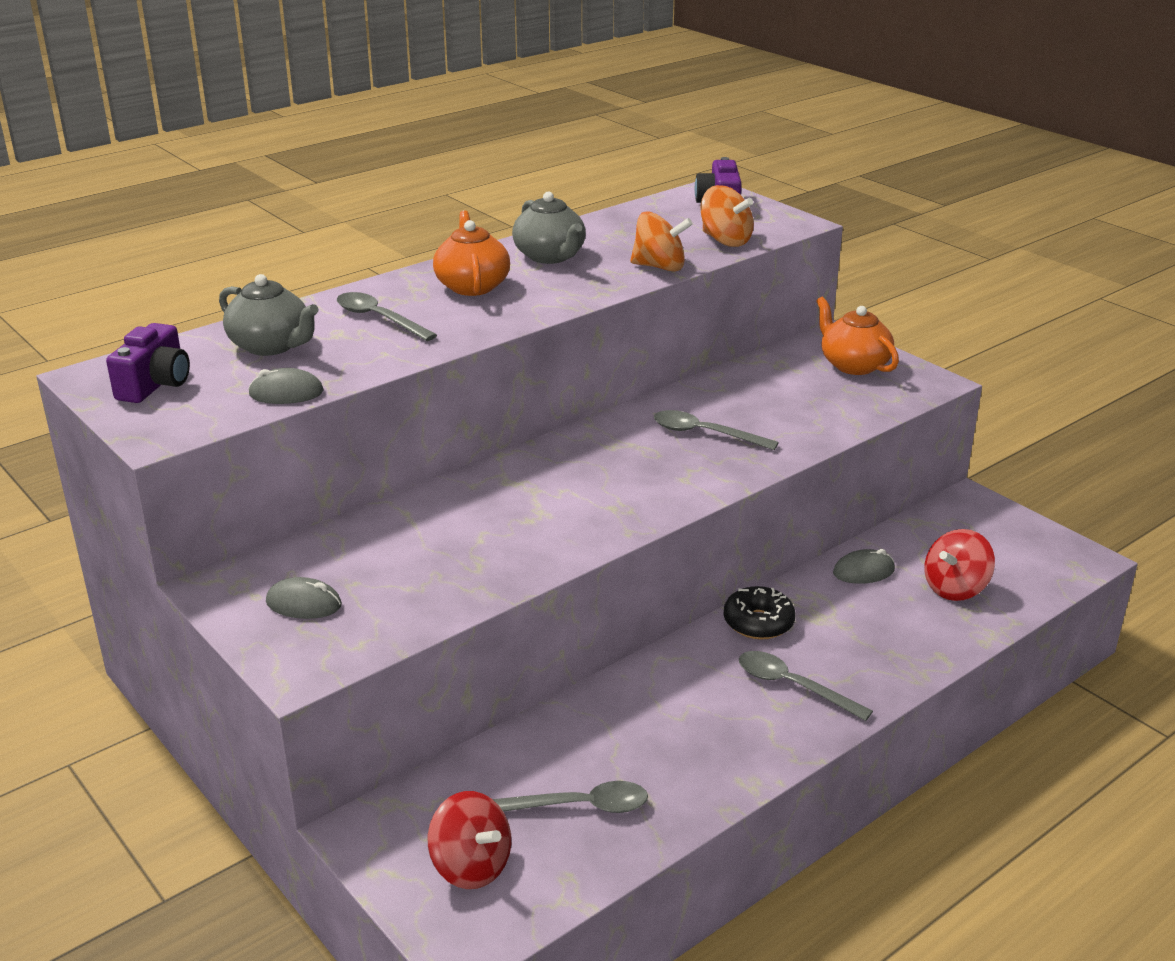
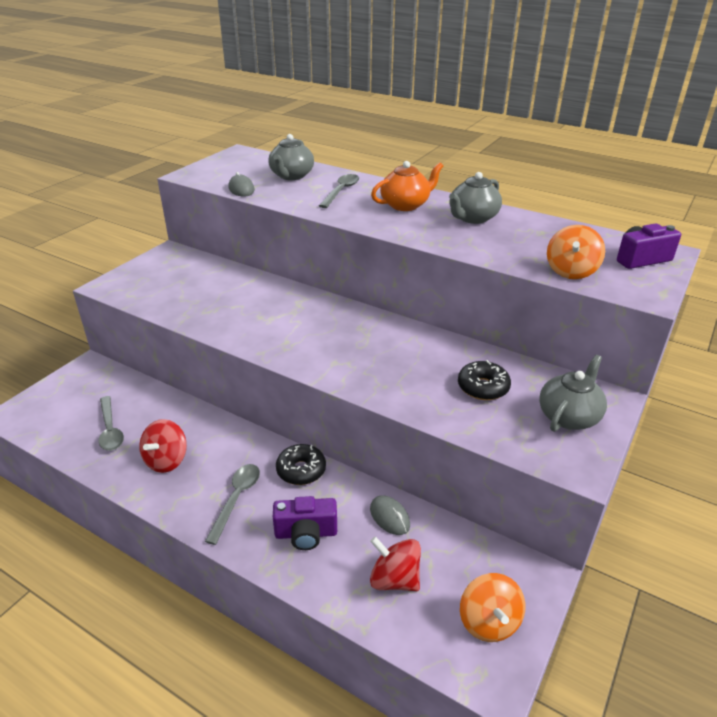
camera: 70 degrees right, 5 degrees up
(155, 384) = (237, 164): purple camera -> purple camera (306, 533)
(304, 604) = (161, 274): grey mouse -> none
(471, 866) = (64, 404): red spinning top -> red spinning top (166, 460)
(659, 267) = (493, 254): orange spinning top -> orange spinning top (489, 622)
(705, 434) = (400, 360): grey spoon -> none
(784, 396) = (483, 387): none -> black donut
(853, 365) = (569, 416): orange teapot -> grey teapot

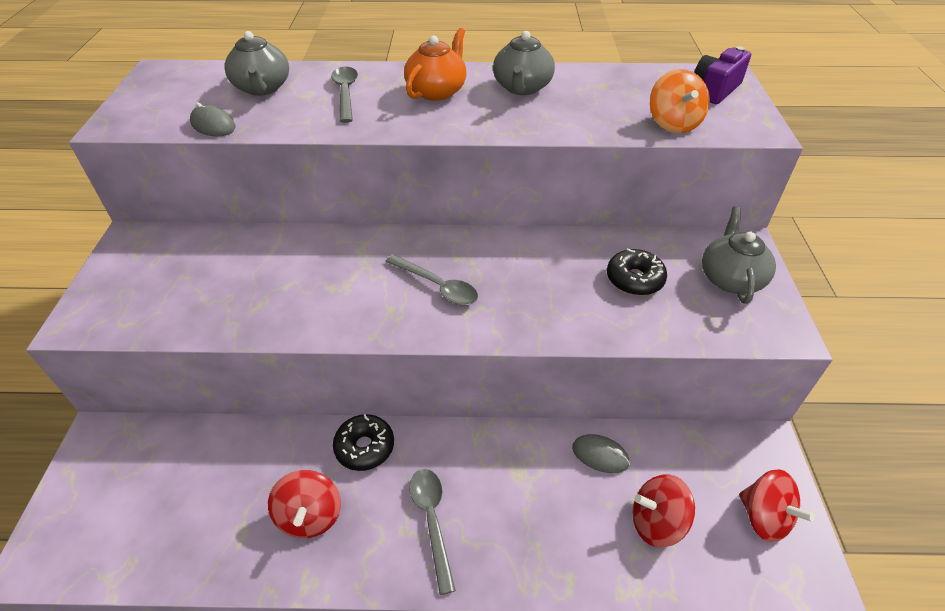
camera: 30 degrees left, 10 degrees up
(110, 430) = (202, 512): grey spoon -> grey spoon (437, 286)
(301, 470) = (473, 448): black donut -> black donut (365, 447)
(306, 533) = (536, 520): purple camera -> none
(489, 622) = (764, 517): orange spinning top -> red spinning top

